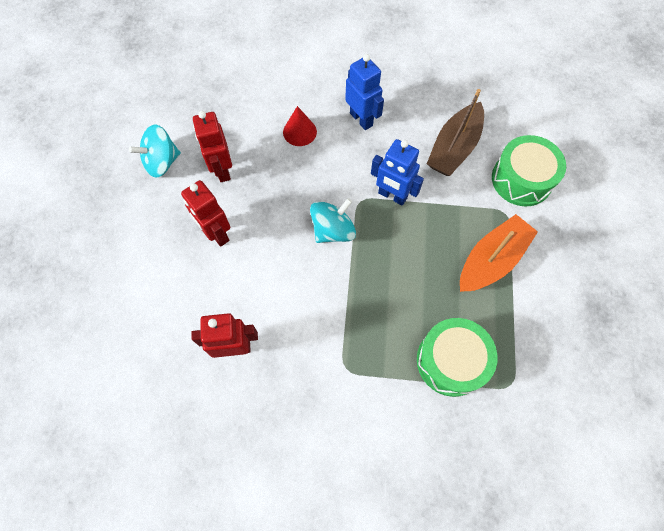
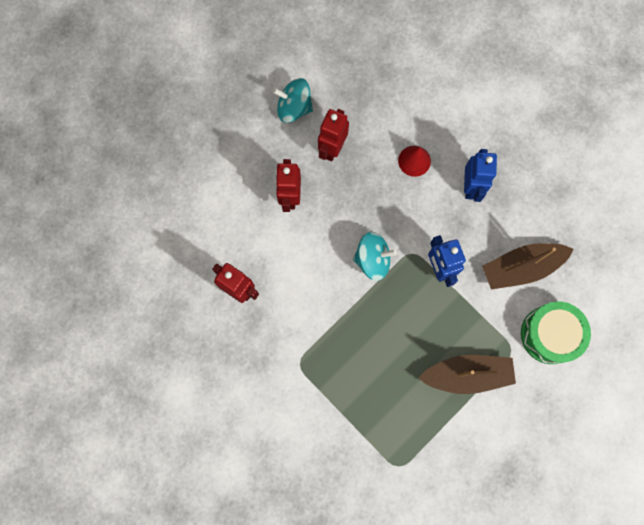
camera: 40 degrees right, 10 degrees up
(451, 361) = (373, 417): green drum -> none
(491, 260) = (467, 374): orange boat -> brown boat

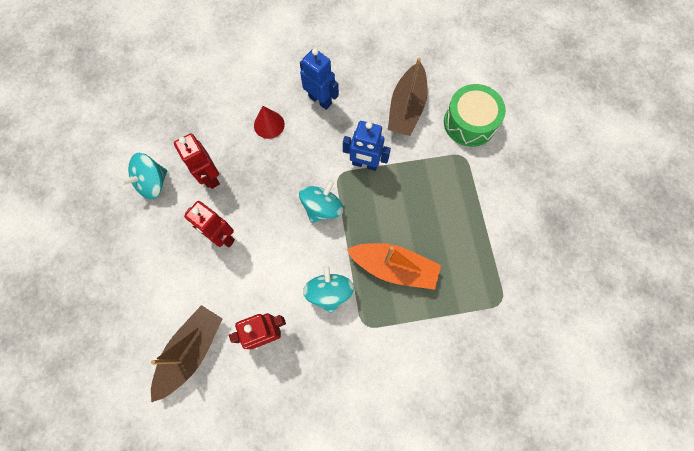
camera: 55 degrees left, 5 degrees down
(306, 316) = (329, 292): none -> turquoise spinning top
(364, 356) = (394, 267): none -> orange boat
(467, 374) = (461, 200): brown boat -> brown boat (191, 351)

